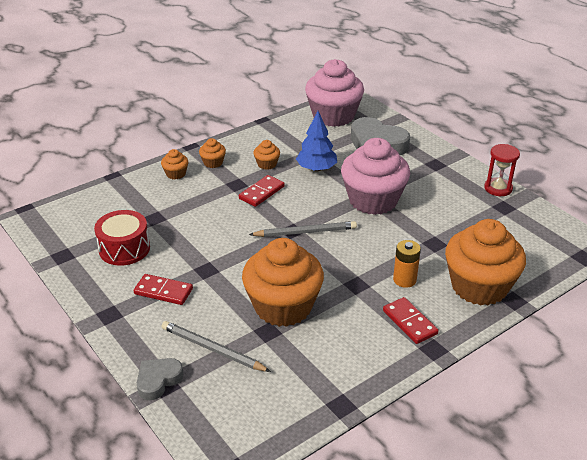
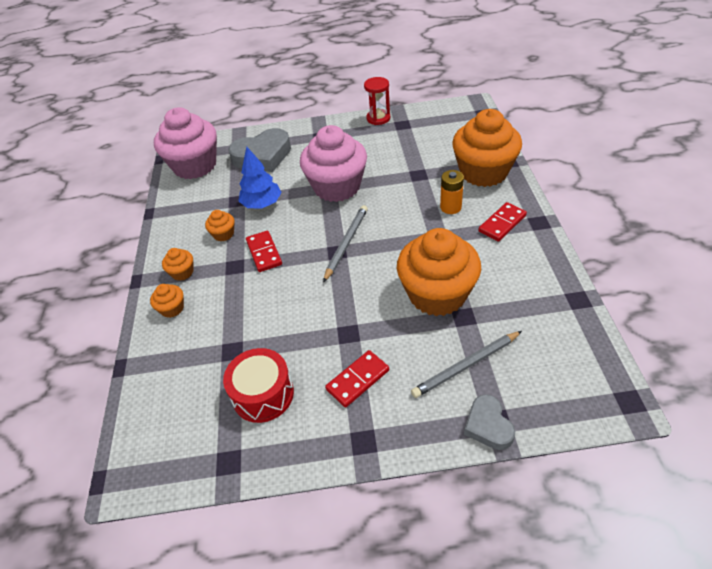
camera: 55 degrees left, 10 degrees up
(409, 322) = (502, 223): red domino -> red domino turned 45 degrees counterclockwise

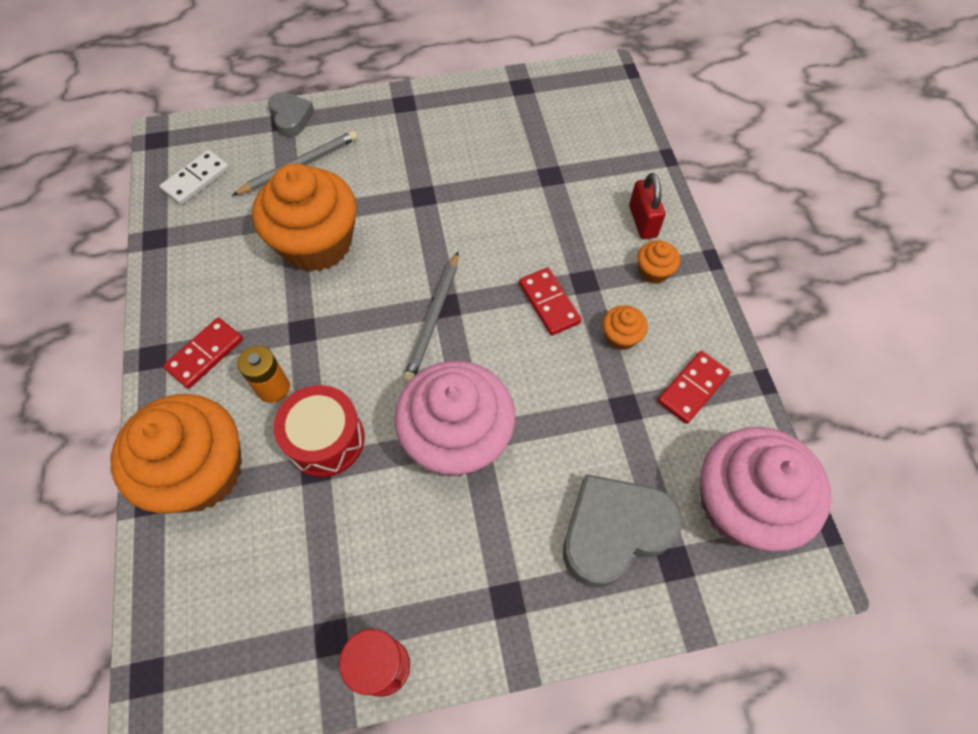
camera: 170 degrees right, 15 degrees up
(172, 308) = (642, 221): orange cupcake -> red padlock
(262, 204) = (578, 399): blue tree -> none
(263, 394) = (504, 136): red drum -> red drum (325, 439)
(357, 380) = (410, 151): red domino -> red domino (692, 388)
(564, 353) = (196, 180): none -> white domino

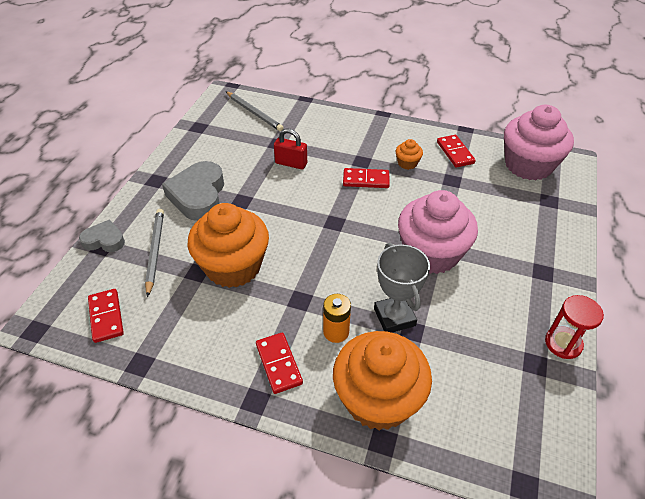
camera: 60 degrees left, 15 degrees down
(196, 180) = (106, 317): white domino -> red domino
(325, 439) = (394, 317): red drum -> grey trophy
(433, 319) = (340, 231): grey pencil -> grey pencil (254, 113)
(614, 531) = (522, 214): grey heart -> grey heart (198, 195)
(642, 221) = (340, 125): red padlock -> red padlock (291, 163)
(653, 271) = (375, 135): orange cupcake -> none

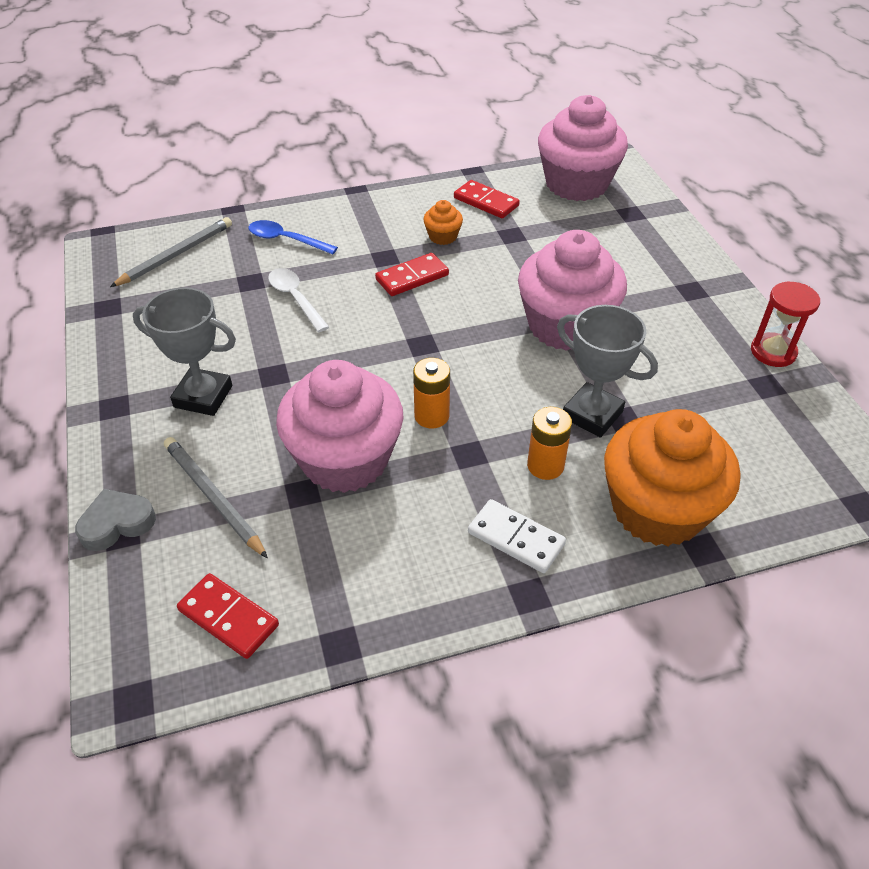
camera: 35 degrees left, 0 degrees up
(198, 195) = (203, 396): grey heart -> grey trophy
(233, 266) = (345, 459): orange cupcake -> pink cupcake
(254, 113) = (176, 255): grey pencil -> grey pencil turned 60 degrees counterclockwise
(278, 364) = (516, 538): red domino -> white domino
(291, 163) = (295, 298): red padlock -> white spoon
(300, 267) = (431, 416): none -> orange battery
(317, 128) = (286, 240): none -> blue spoon

